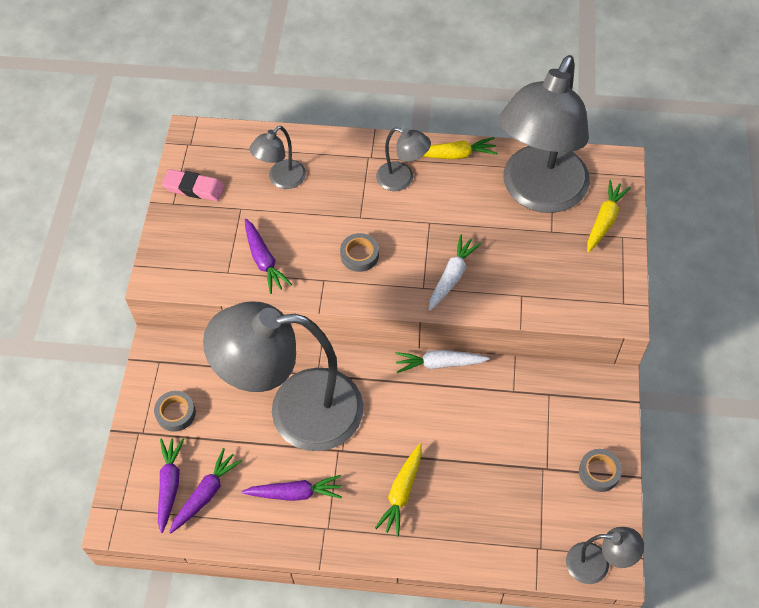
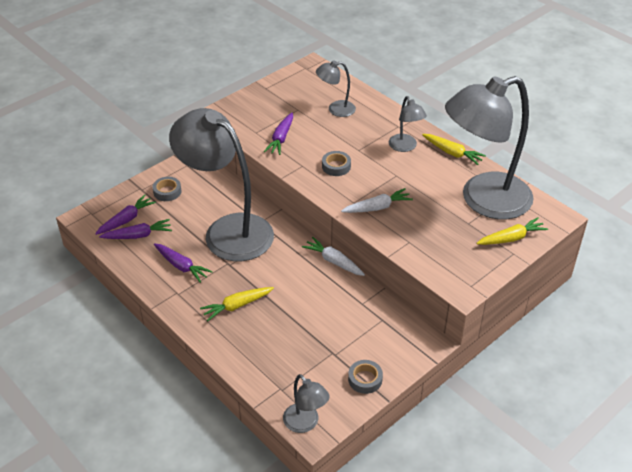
camera: 40 degrees right, 15 degrees down
(194, 188) = (284, 88): pink eraser -> none

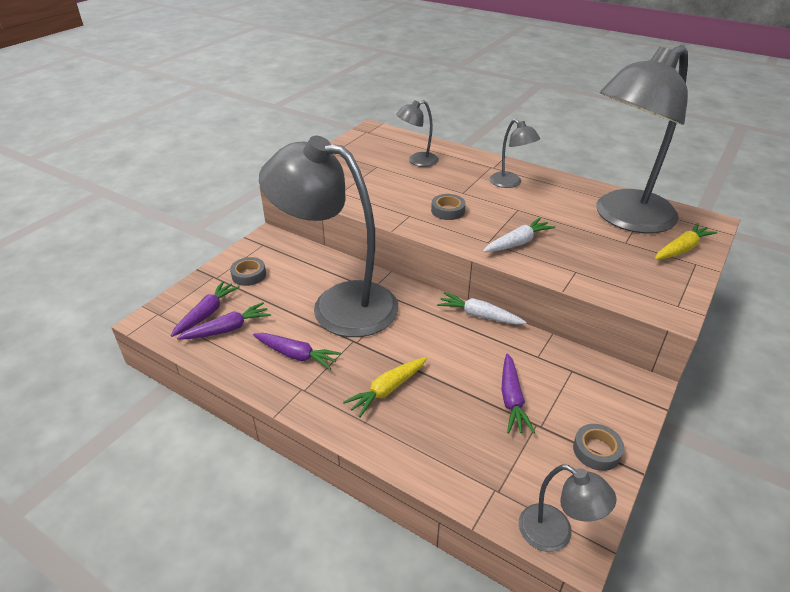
camera: 15 degrees left, 5 degrees down
(281, 138) = (372, 194): purple carrot -> purple carrot (511, 399)
(452, 153) = (561, 182): yellow carrot -> none

